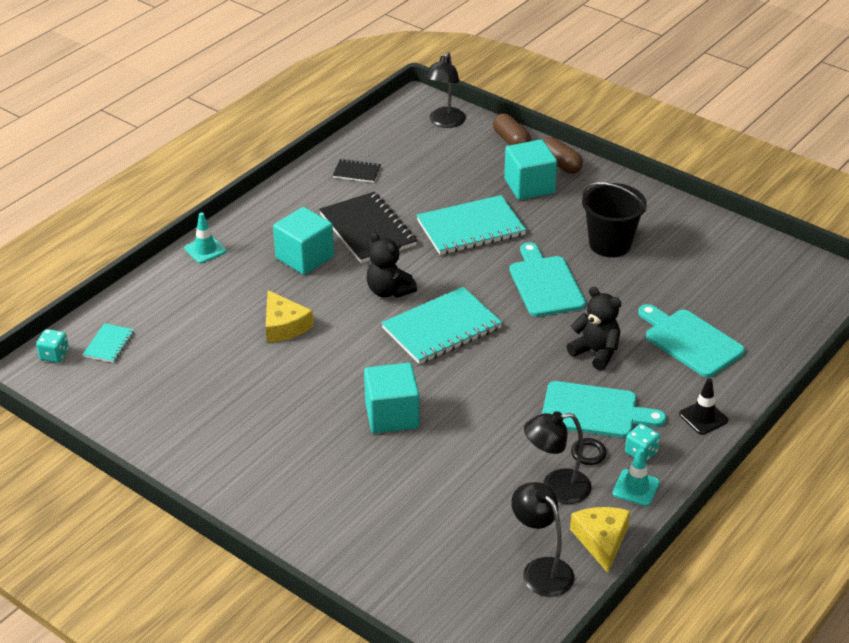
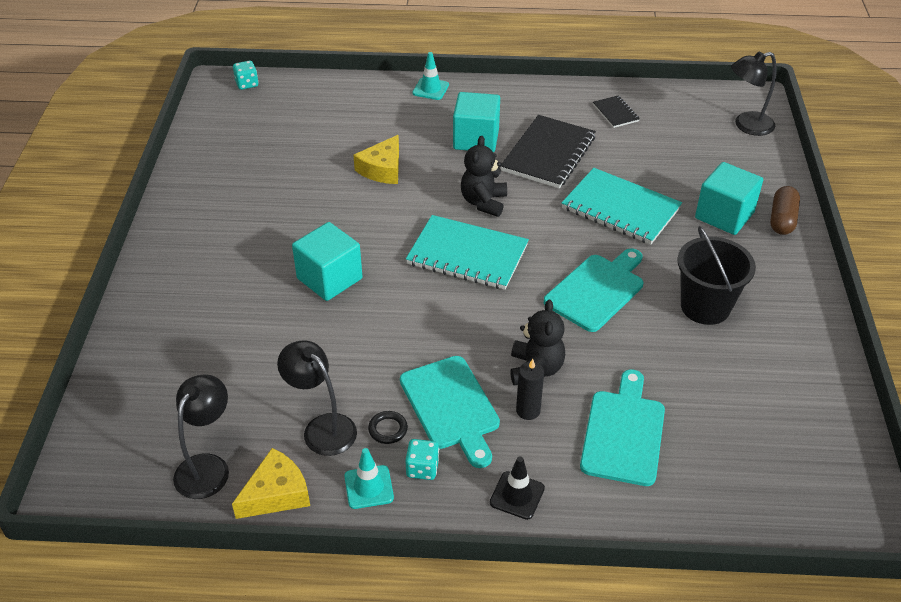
camera: 55 degrees right, 5 degrees up
(109, 344) = (280, 100): turquoise notebook -> none
(511, 141) = (774, 174): brown capsule -> none
(632, 375) = (528, 410): none -> black candle

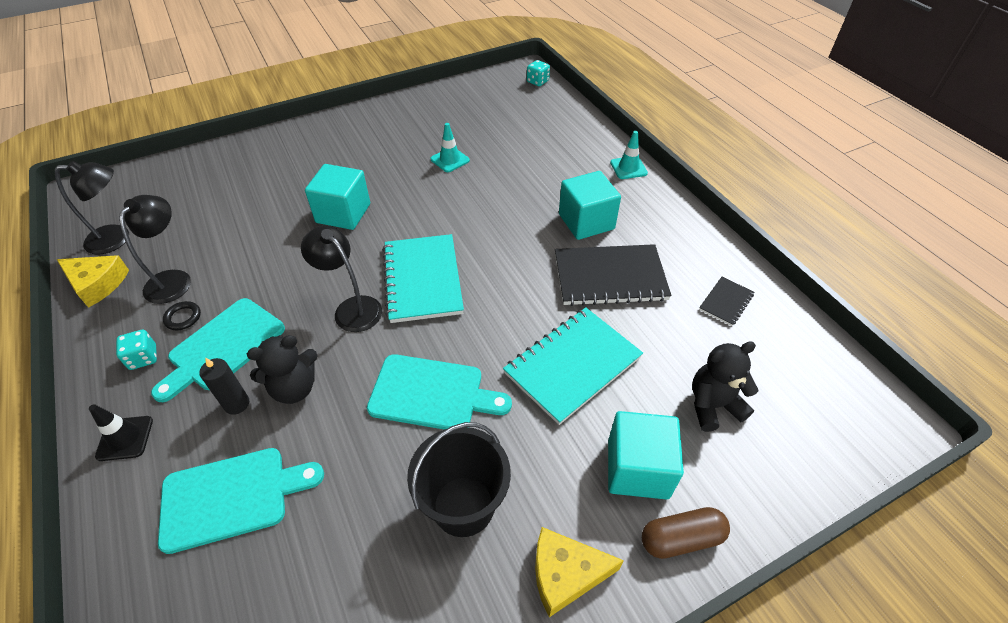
camera: 60 degrees right, 5 degrees up
(369, 487) = (114, 333): turquoise traffic cone -> turquoise traffic cone (450, 160)
(382, 169) = (497, 186): yellow cheese -> yellow cheese (566, 574)
(483, 202) = (502, 261): black teddy bear -> black teddy bear (713, 405)
(620, 208) = (572, 365): turquoise notebook -> turquoise notebook turned 45 degrees clockwise
(746, 125) = (830, 432): black lamp -> black lamp (352, 308)

